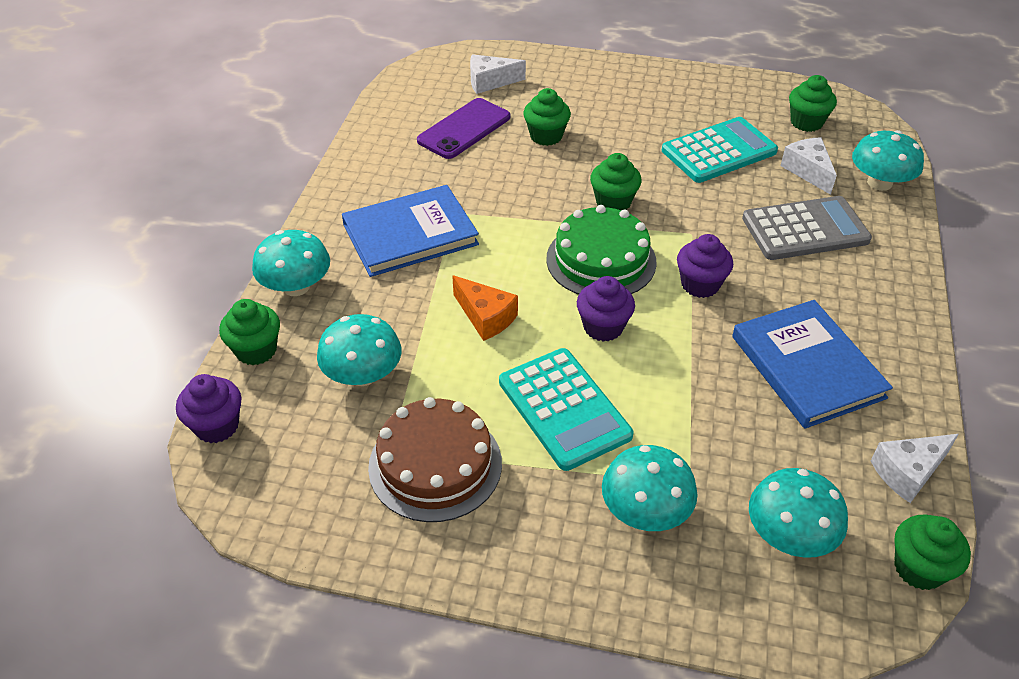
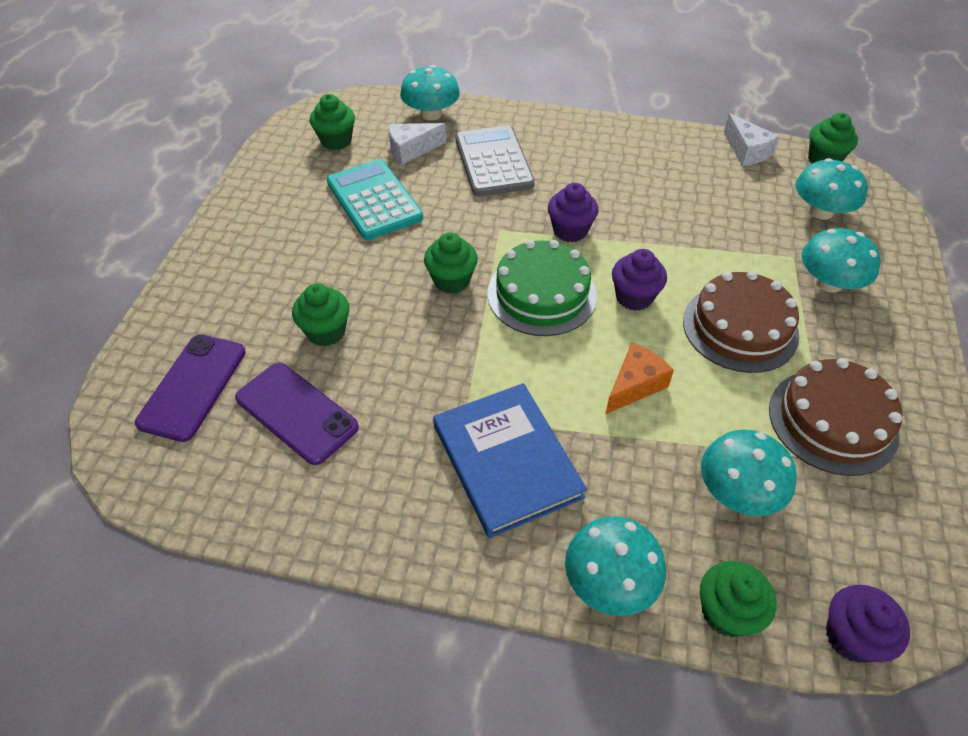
camera: 90 degrees left, 5 degrees up
(490, 82) = (193, 387): white cheese -> purple phone
(564, 409) = (740, 328): turquoise calculator -> brown cake
(807, 367) = (658, 182): blue book -> none

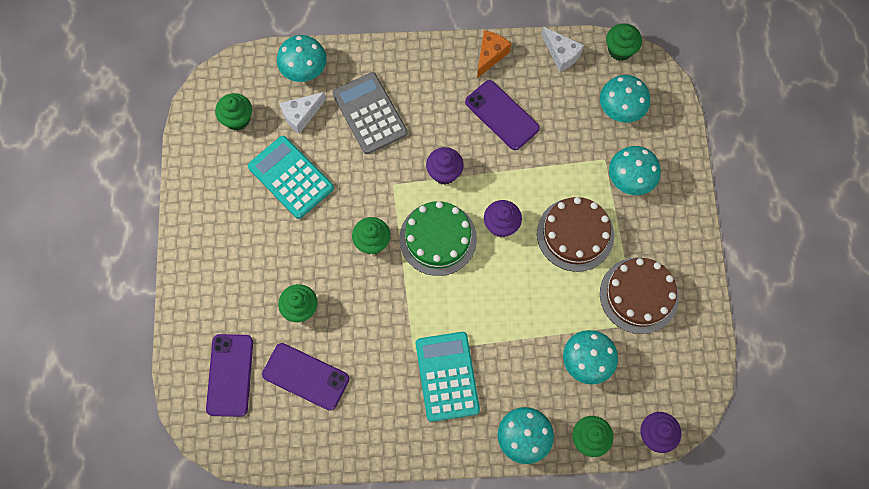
camera: 15 degrees left, 20 degrees up
(506, 461) = (447, 376): blue book -> turquoise calculator
(634, 385) = (514, 299): orange cheese -> orange cheese (490, 55)
(659, 191) = (502, 115): none -> purple phone

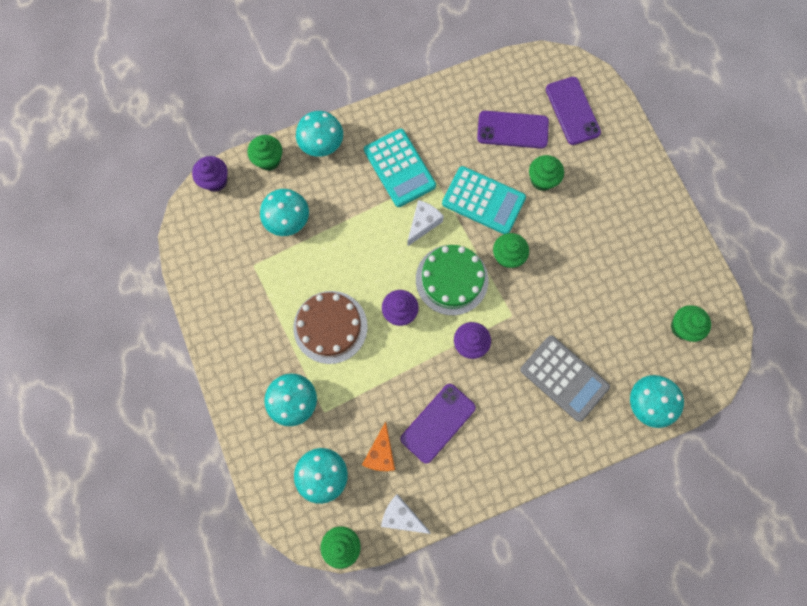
camera: 160 degrees right, 5 degrees up
(291, 177) = (606, 289): turquoise calculator -> turquoise calculator (483, 201)
(301, 115) = (626, 353): white cheese -> white cheese (423, 224)
(490, 55) = (473, 486): orange cheese -> orange cheese (381, 453)
(502, 115) = (438, 423): purple phone -> purple phone turned 75 degrees counterclockwise
(639, 295) = (258, 291): brown cake -> none

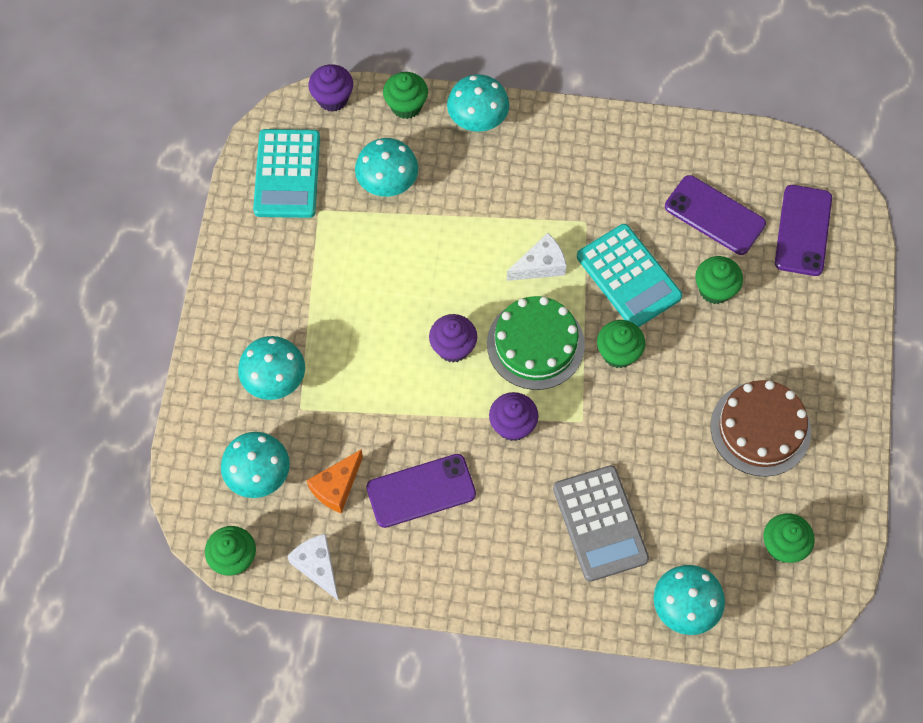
camera: 30 degrees right, 10 degrees down
(330, 327) = (363, 321): brown cake -> brown cake (760, 429)
(399, 168) = (551, 190): turquoise calculator -> turquoise calculator (287, 174)

